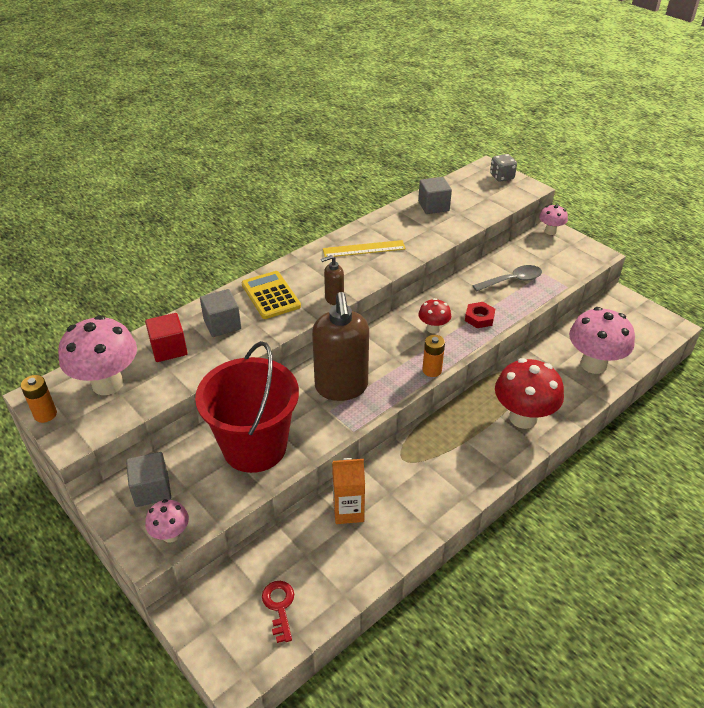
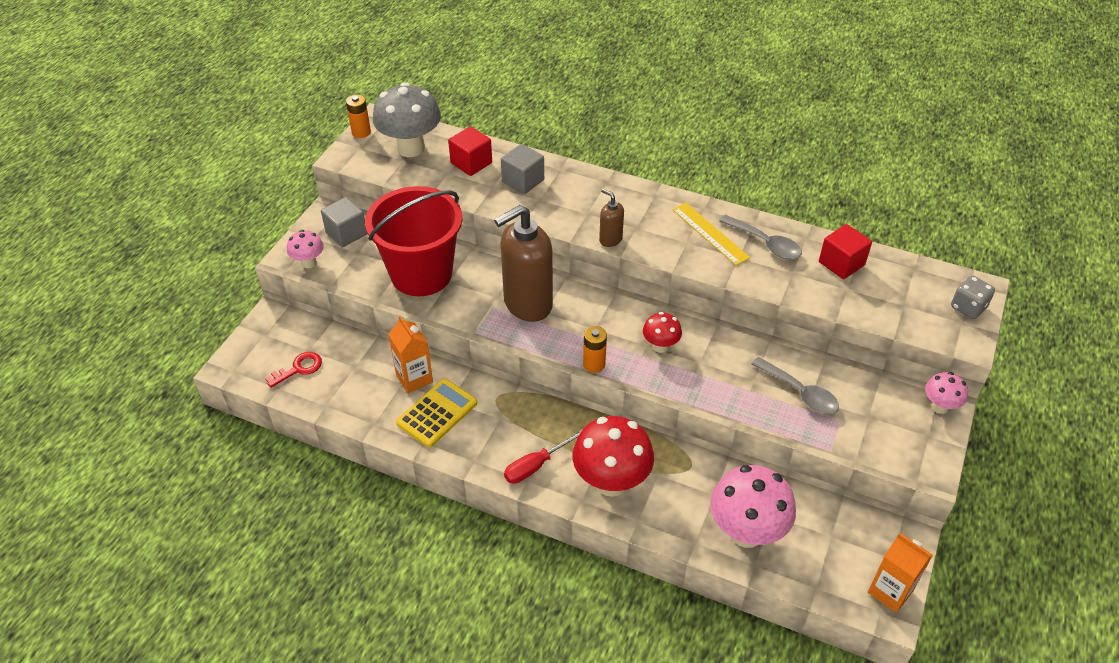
camera: 65 degrees right, 5 degrees up
(107, 384) = (411, 148): pink mushroom -> grey mushroom
(271, 295) = (585, 195): yellow calculator -> yellow calculator (437, 413)
(392, 229) = (765, 243): none -> grey spoon
(433, 206) = (841, 263): grey cube -> red cube
(479, 318) = (706, 380): red nut -> none
(488, 457) = (536, 465): none -> red screwdriver
(658, 320) = (890, 591): none -> orange carton

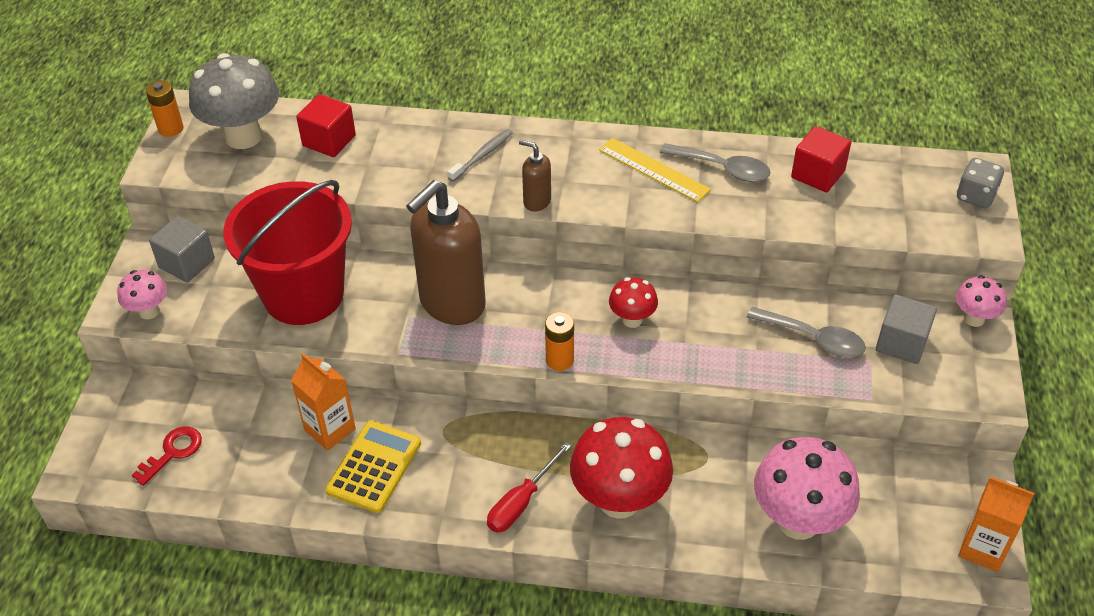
camera: 15 degrees left, 0 degrees up
(523, 181) = (402, 150): grey cube -> grey cube (901, 343)
(581, 196) = (482, 155): none -> grey toothbrush

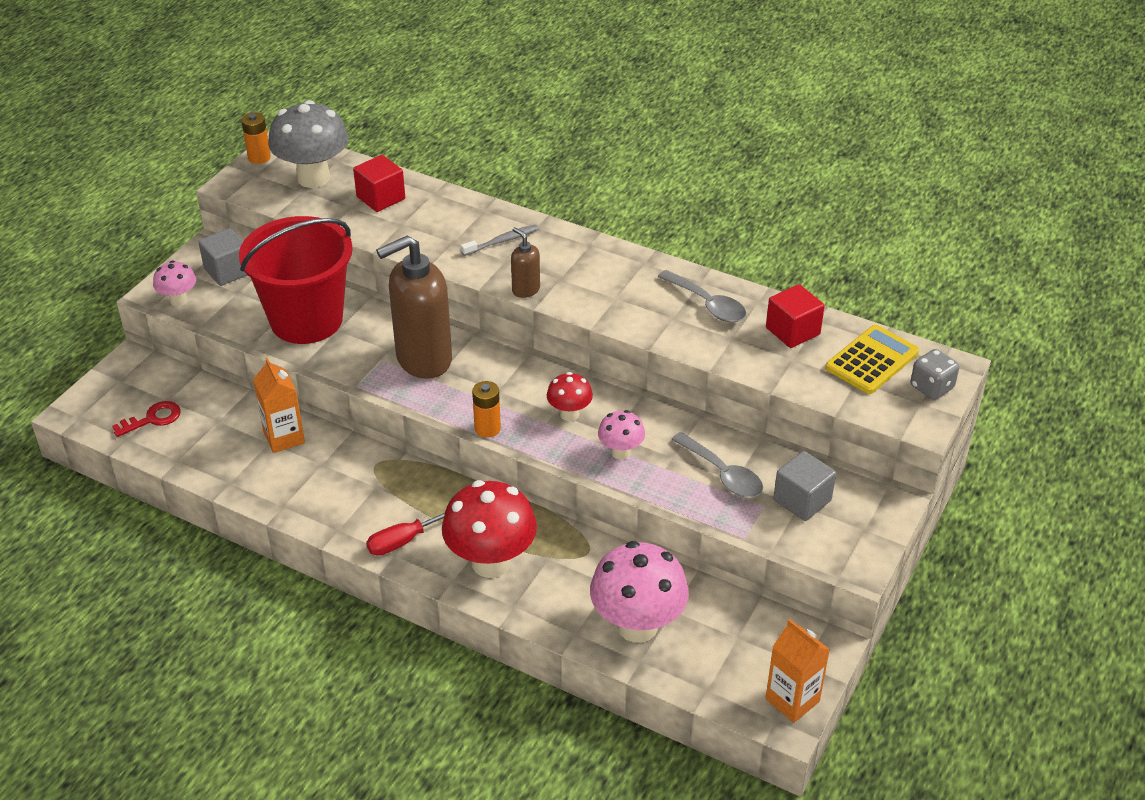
camera: 20 degrees right, 5 degrees down
(374, 467) = (303, 476): yellow calculator -> yellow calculator (872, 360)
(653, 170) = (644, 290): yellow ruler -> none
(974, 319) = (885, 499): pink mushroom -> pink mushroom (620, 452)

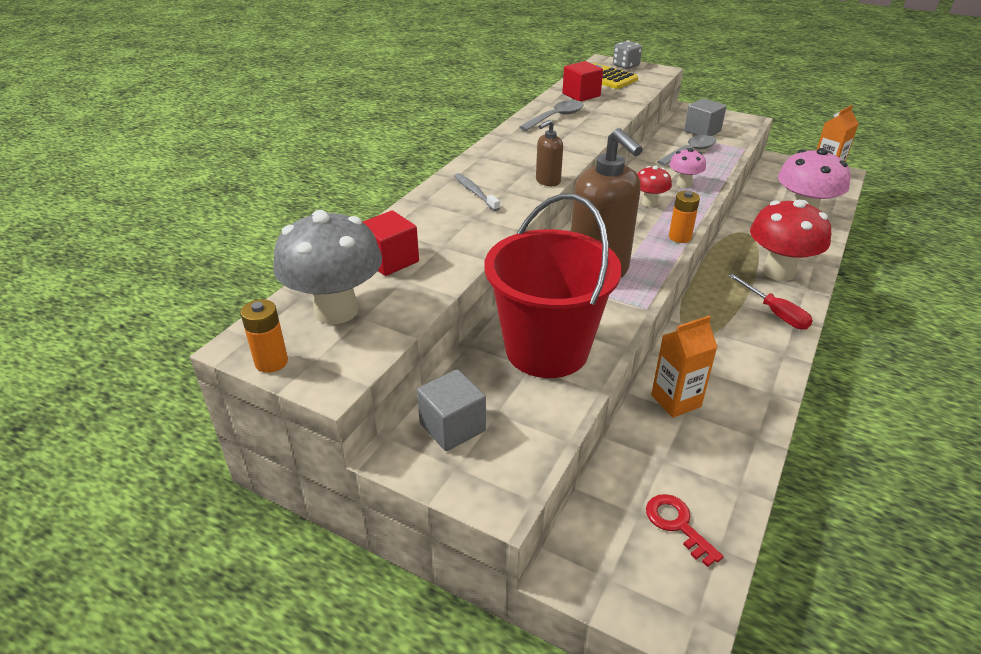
camera: 90 degrees left, 5 degrees down
(178, 300) = (516, 470): pink mushroom -> none

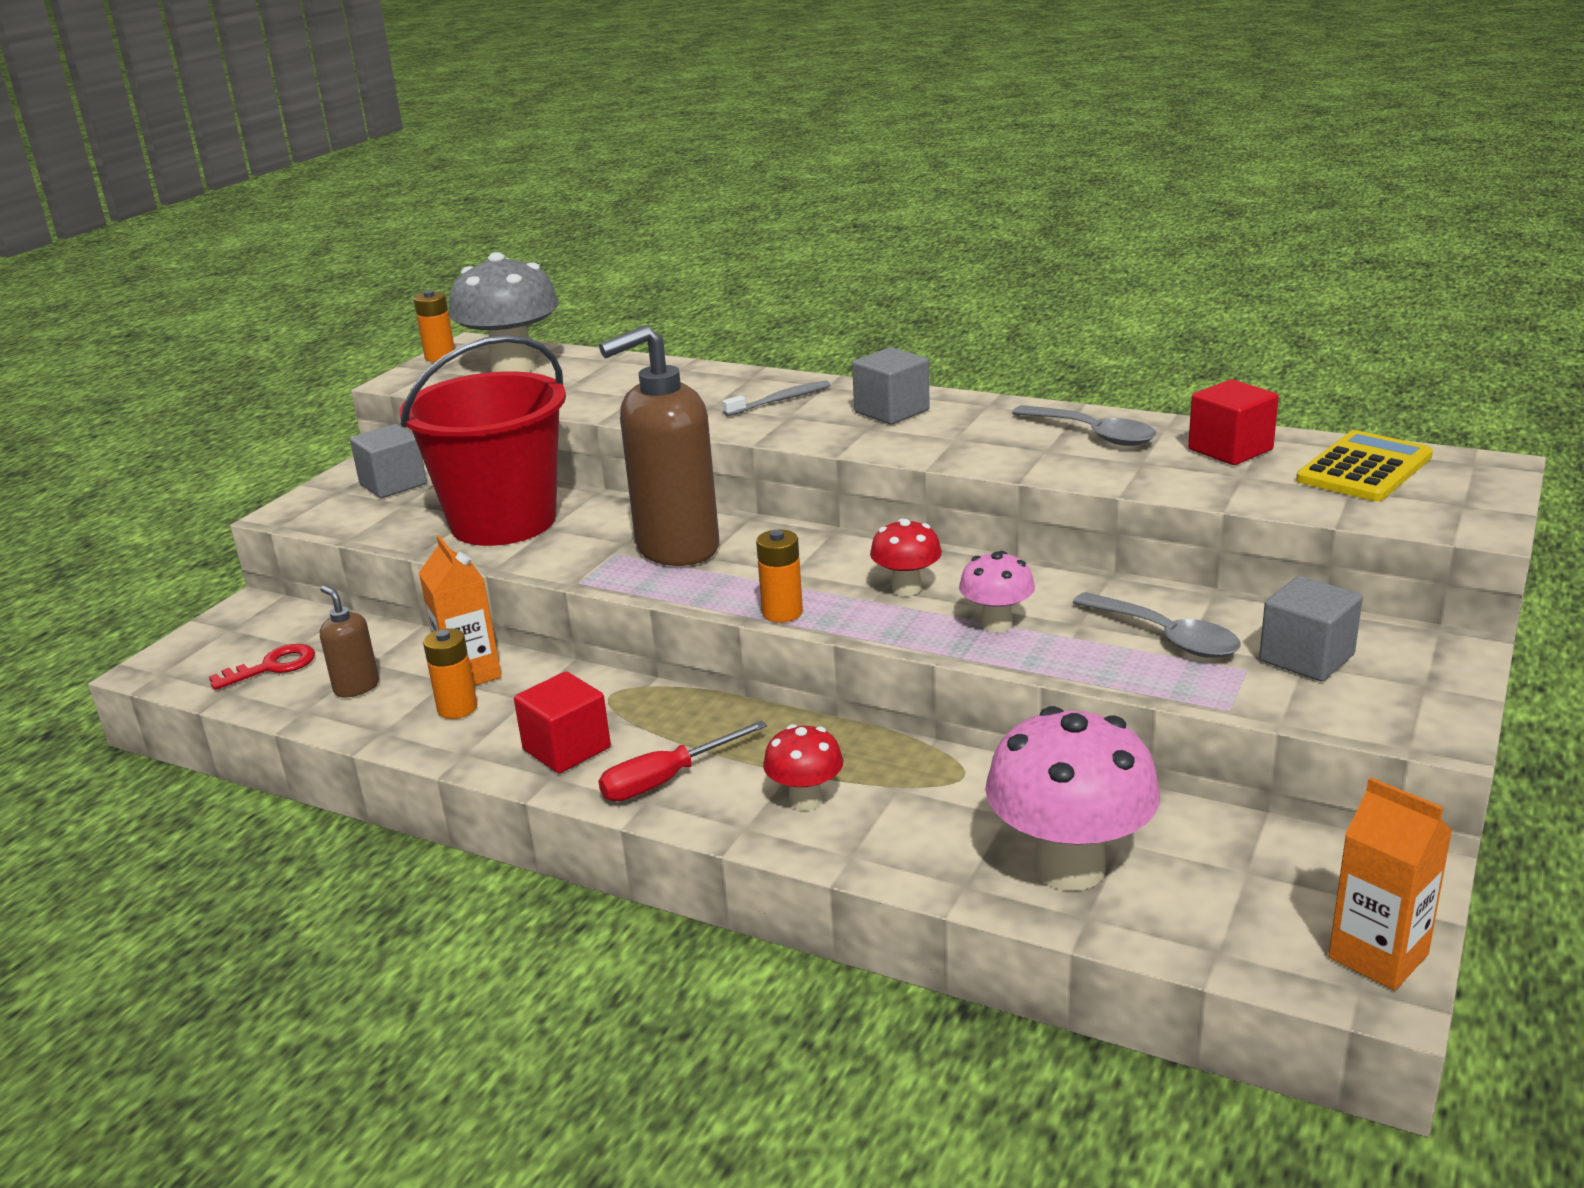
camera: 90 degrees right, 10 degrees down
(390, 260) = (606, 377): red cube -> red cube (567, 749)
(507, 161) = (891, 411): none -> grey cube
(547, 181) = (822, 440): brown soap dispenser -> brown soap dispenser (356, 687)
(625, 66) = (1471, 488): grey dice -> none
(721, 402) = (457, 708): none -> orange battery
(778, 272) = (805, 800): red mushroom -> red mushroom, size x0.52

